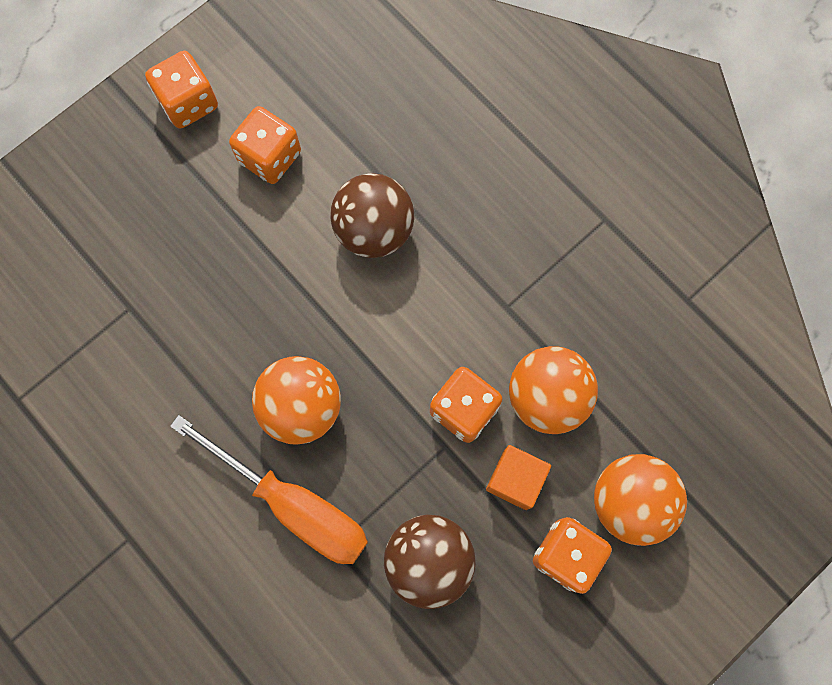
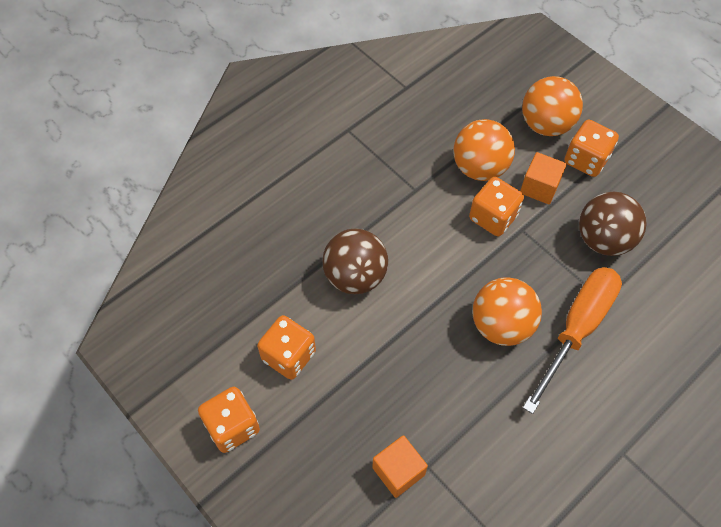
camera: 90 degrees left, 15 degrees down
(126, 277) = (398, 471): none -> orange cube

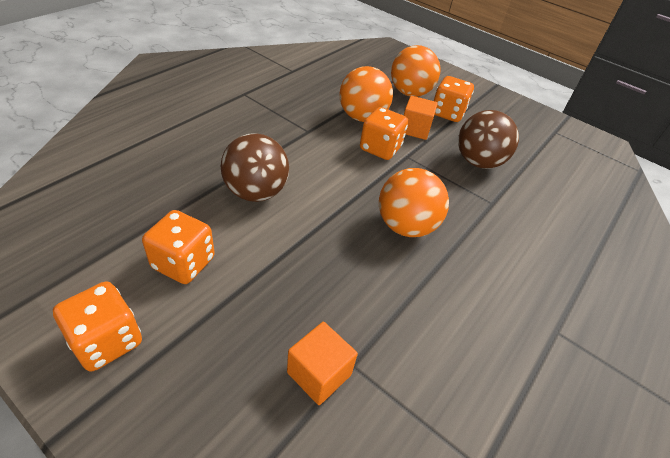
camera: 15 degrees left, 15 degrees down
(576, 329) = (476, 226): orange screwdriver -> none

